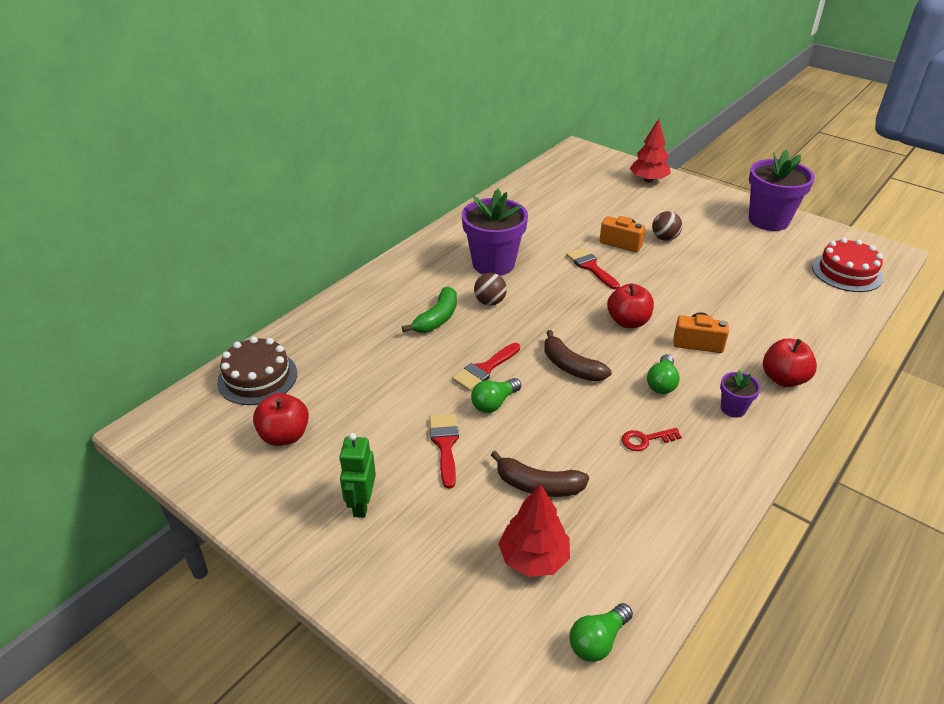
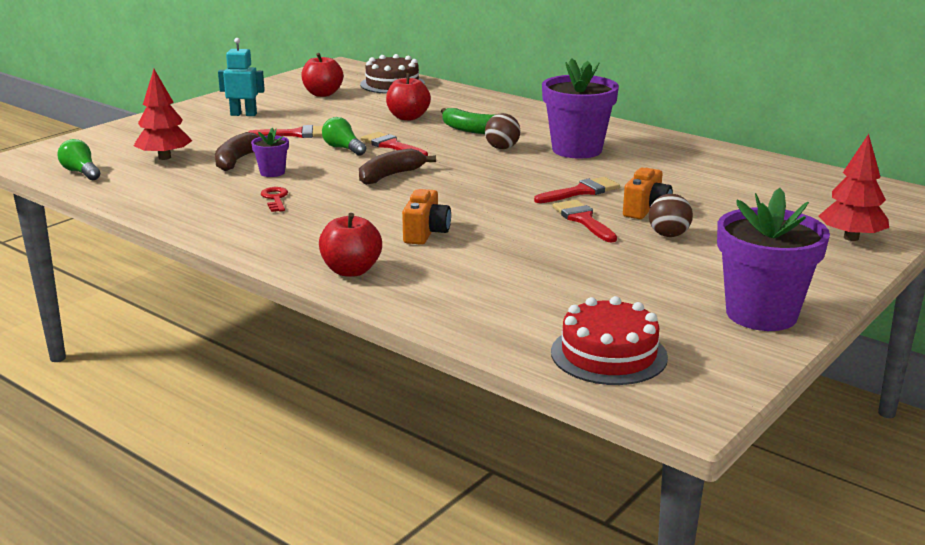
camera: 90 degrees right, 15 degrees down
(361, 504) = (243, 114): green robot -> turquoise robot
(628, 322) = (467, 203): red apple -> red apple (408, 117)
(648, 269) = (583, 220): none -> red brush
(662, 383) = (357, 211): green light bulb -> none
(733, 408) = (307, 239): purple flower pot -> purple flower pot (272, 172)

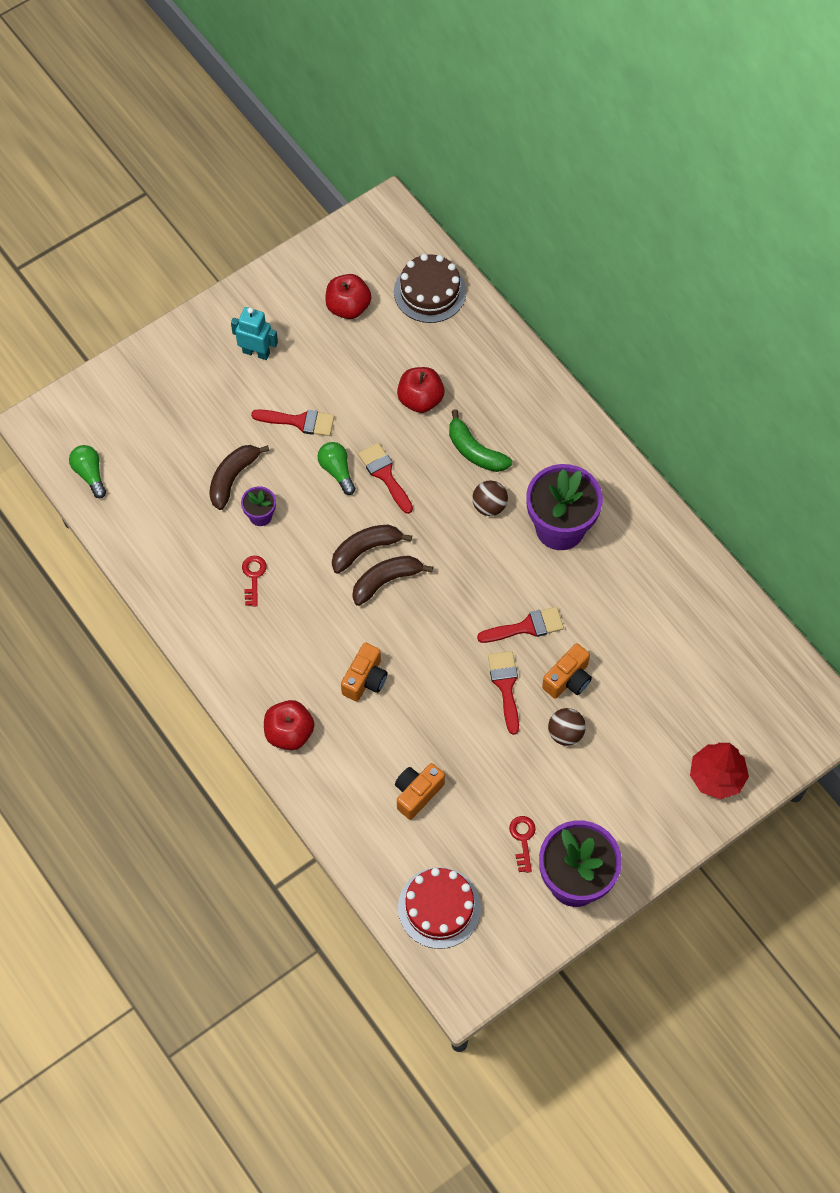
camera: 15 degrees right, 40 degrees up
(165, 157) = (167, 455): red tree -> none
(420, 187) = (386, 581): none -> brown banana
(527, 286) = (417, 793): none -> orange camera
(675, 297) = (523, 839): none -> red key

